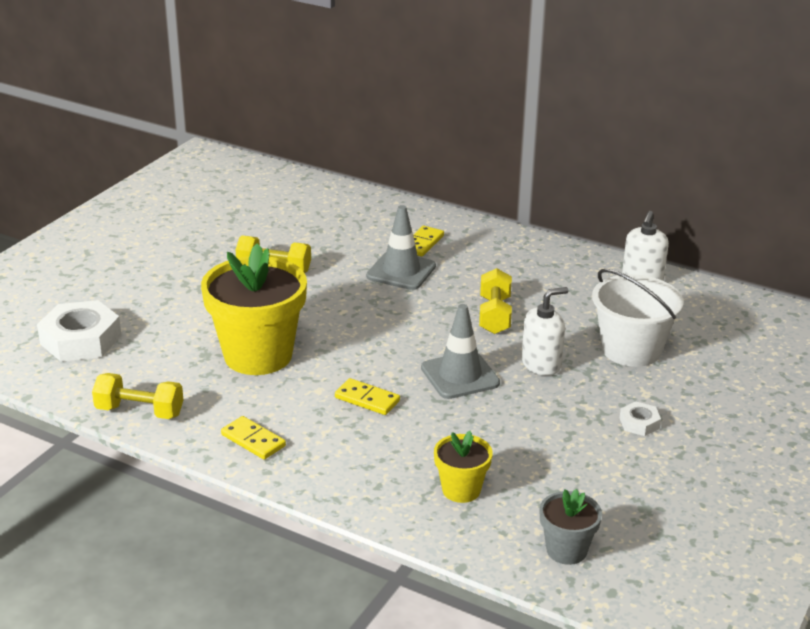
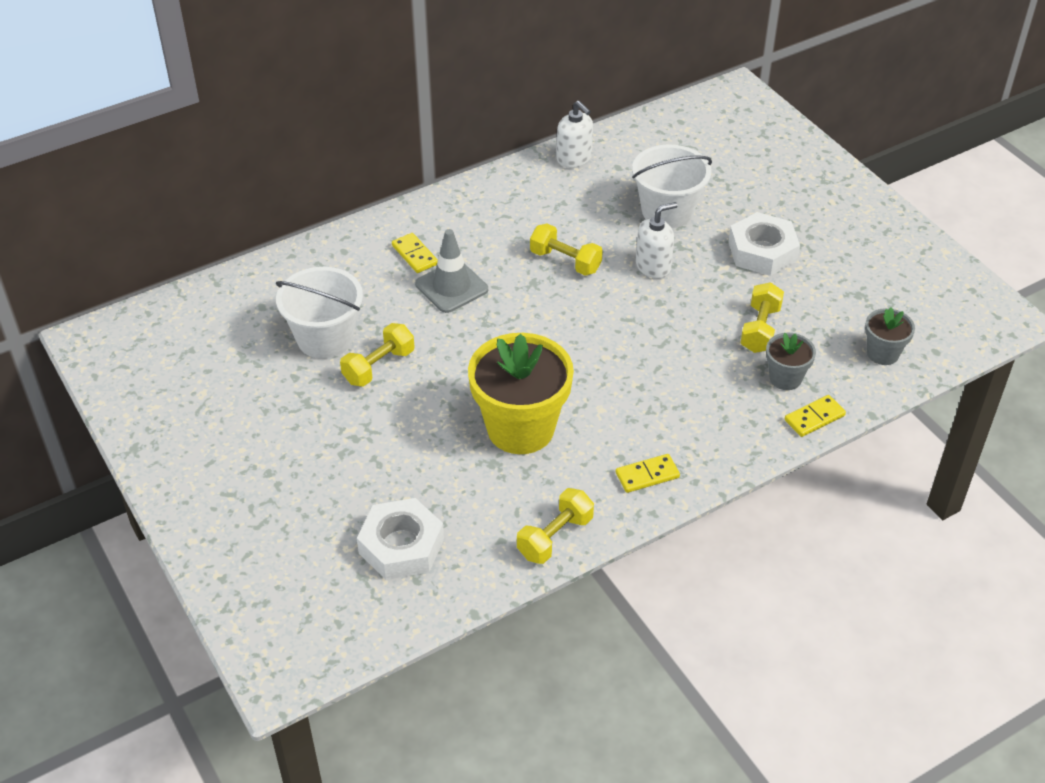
camera: 60 degrees left, 15 degrees up
(285, 237) = (325, 338): none -> white bucket
(367, 399) = (634, 384): yellow domino -> yellow domino (814, 418)
(460, 376) = (638, 317): grey traffic cone -> none
(461, 490) = (785, 378): yellow flower pot -> grey flower pot
(518, 454) = (760, 329): none -> yellow dumbbell
(541, 364) = (653, 266): white soap dispenser -> white soap dispenser turned 60 degrees clockwise
(639, 423) = (762, 251): white nut -> white nut, size x2.09

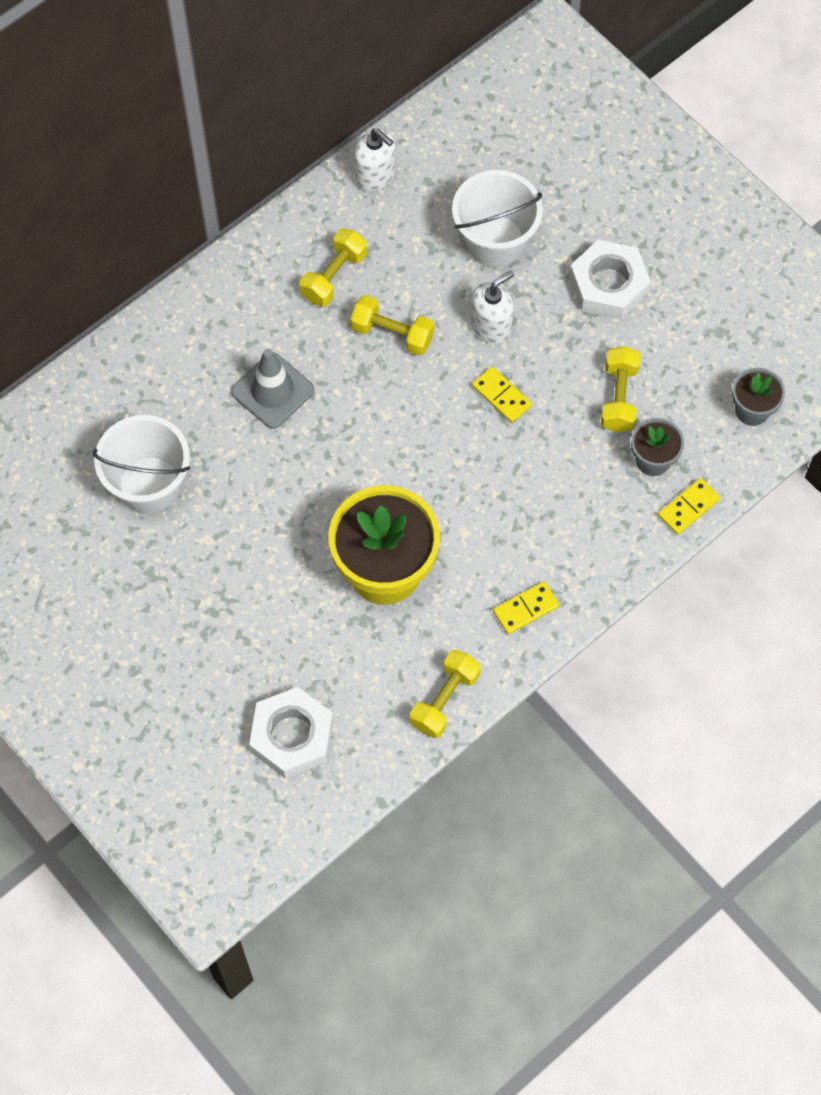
camera: 10 degrees left, 20 degrees up
(379, 366) = (217, 514): yellow dumbbell -> yellow dumbbell (334, 277)
(414, 255) = (221, 351): yellow domino -> yellow domino (501, 396)

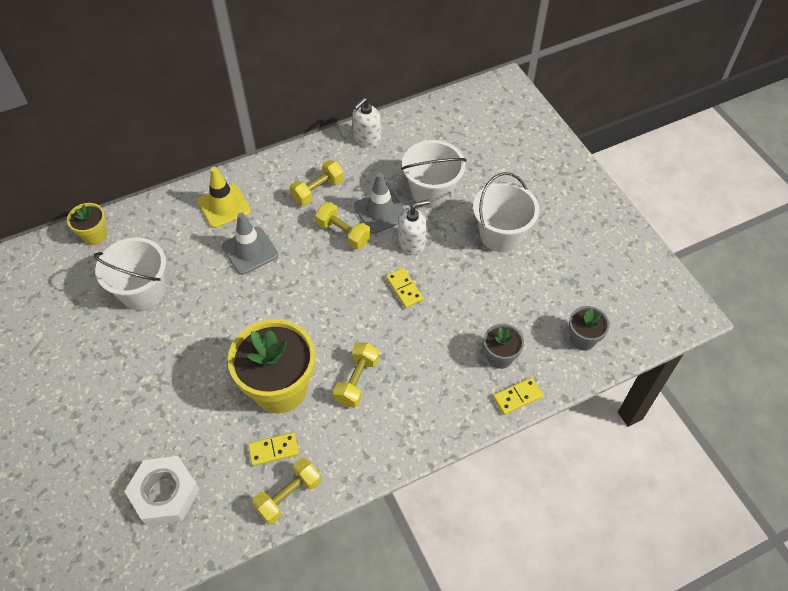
camera: 15 degrees right, 10 degrees down
(44, 420) = (95, 235): none -> yellow flower pot
(209, 332) = (224, 206): none -> yellow traffic cone
(375, 175) = (367, 138): white soap dispenser -> white soap dispenser turned 75 degrees clockwise
(433, 289) = (380, 212): none -> grey traffic cone
(526, 609) = (373, 442): yellow domino -> yellow domino (273, 450)
(608, 285) = (501, 235): white nut -> white bucket
(619, 398) = (487, 308): yellow dumbbell -> yellow dumbbell (357, 381)

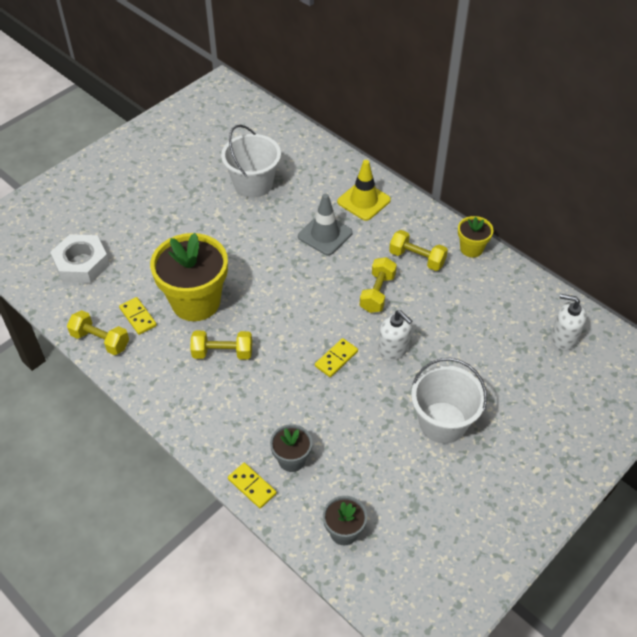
camera: 70 degrees right, 5 degrees down
(95, 235) = (293, 136): yellow flower pot -> yellow flower pot (471, 248)
(367, 138) = (504, 274): white soap dispenser -> white soap dispenser (563, 338)
(380, 212) = (418, 313): grey traffic cone -> none
(431, 192) = (466, 347): white bucket -> none

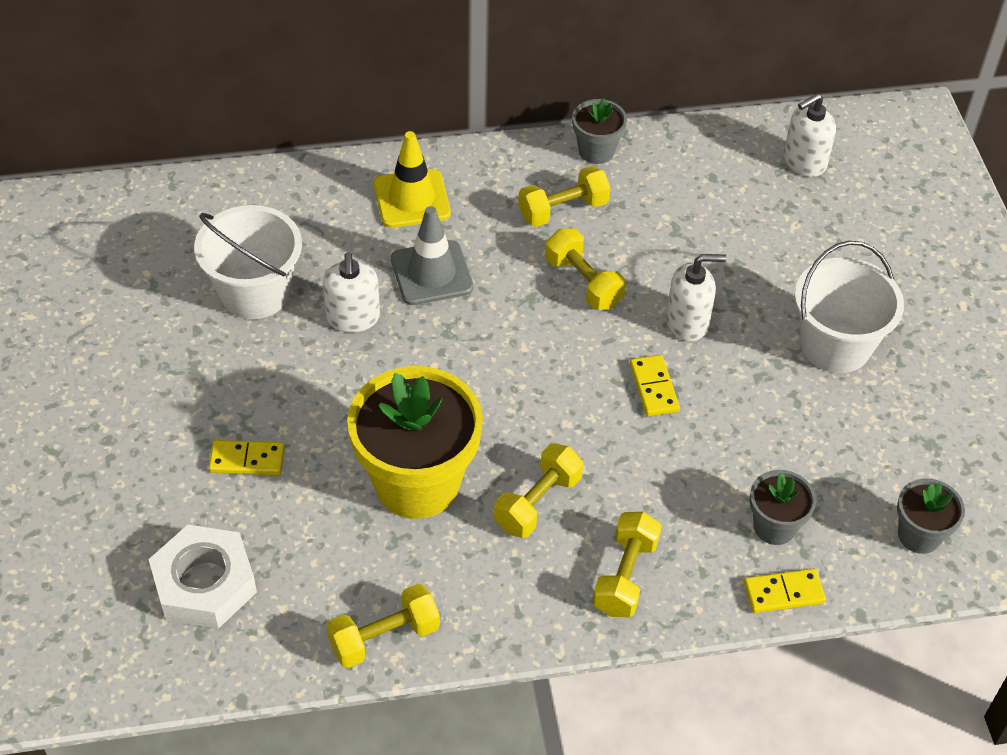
camera: 55 degrees left, 0 degrees up
(138, 317) = (381, 567): yellow domino -> yellow domino (247, 460)
(207, 412) = (625, 576): none -> yellow dumbbell
(271, 224) = (353, 318): none -> white soap dispenser
(471, 248) = (596, 151): yellow flower pot -> grey flower pot

